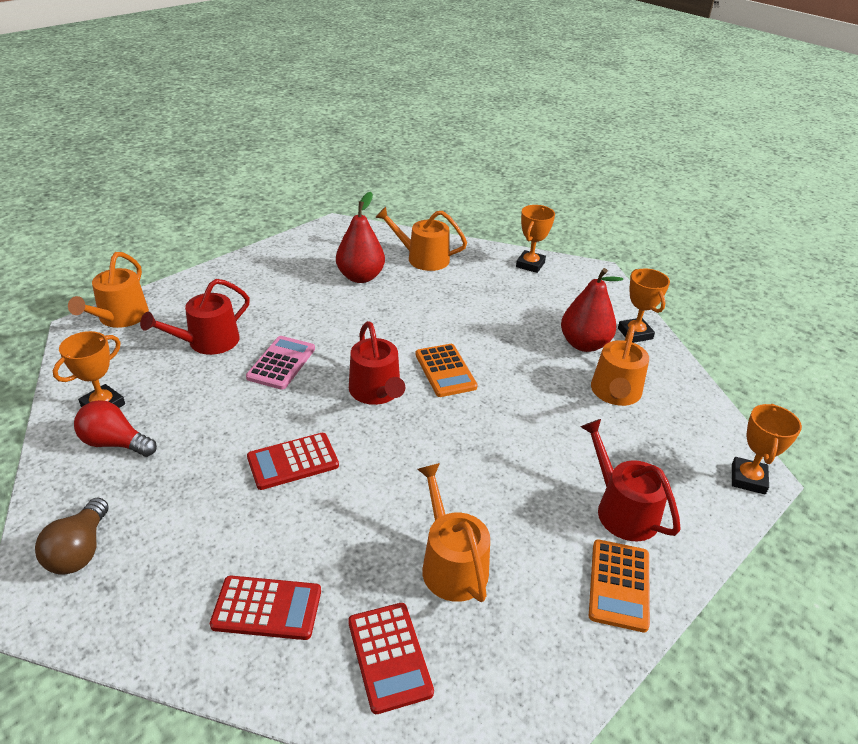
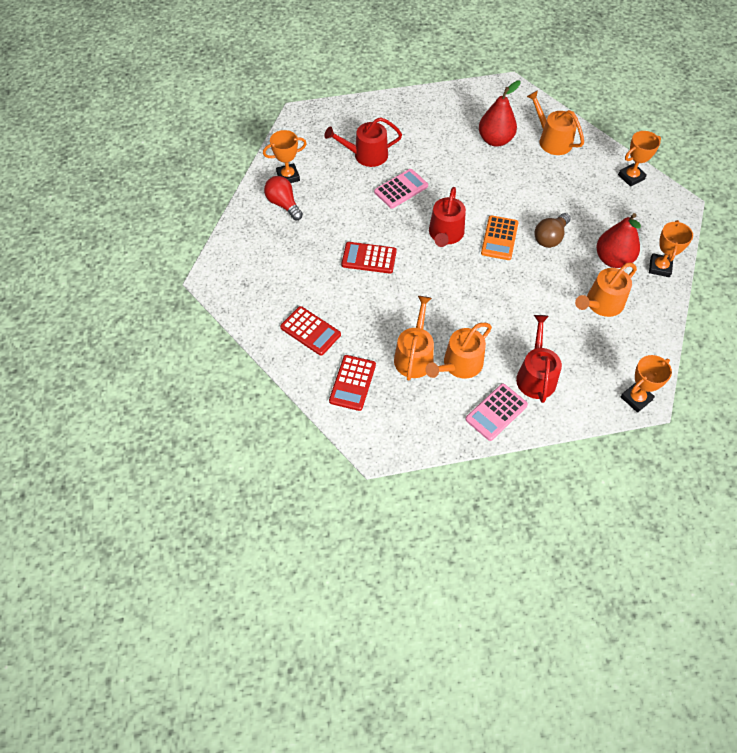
camera: 35 degrees right, 20 degrees up
(80, 550) = (241, 259): brown light bulb -> brown light bulb (550, 237)
(120, 317) = (325, 115): orange watering can -> orange watering can (459, 365)
(619, 585) = (496, 412): orange calculator -> pink calculator

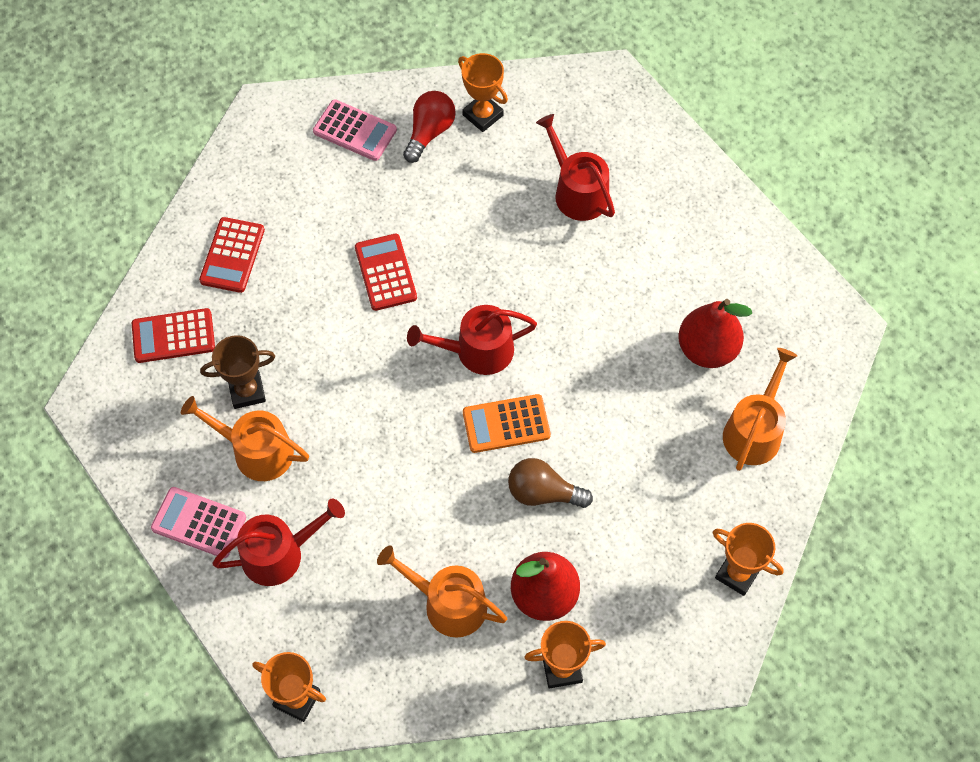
camera: 65 degrees right, 5 degrees up
(401, 189) = (534, 261): pink calculator -> pink calculator (355, 131)
(414, 355) = (247, 391): orange watering can -> brown trophy

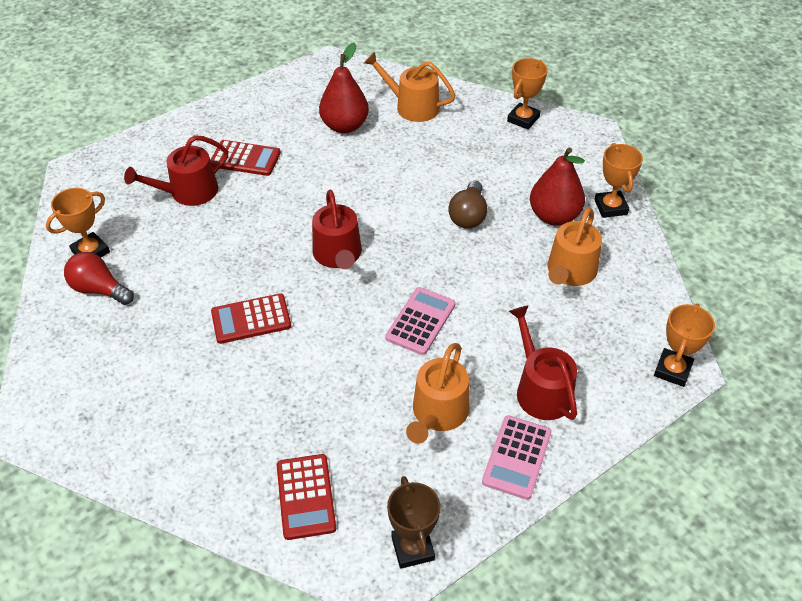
camera: 90 degrees left, 15 degrees down
(232, 255) = (212, 447): red calculator -> red calculator (245, 159)
(247, 391) = (373, 425): brown trophy -> brown trophy (412, 548)
(355, 131) = (81, 347): pink calculator -> pink calculator (420, 321)
(506, 424) = (408, 237): orange calculator -> none

